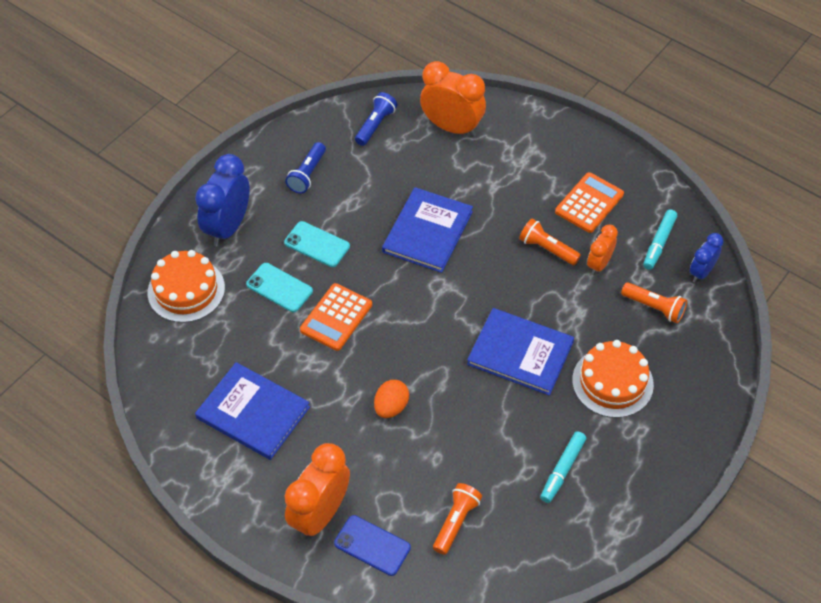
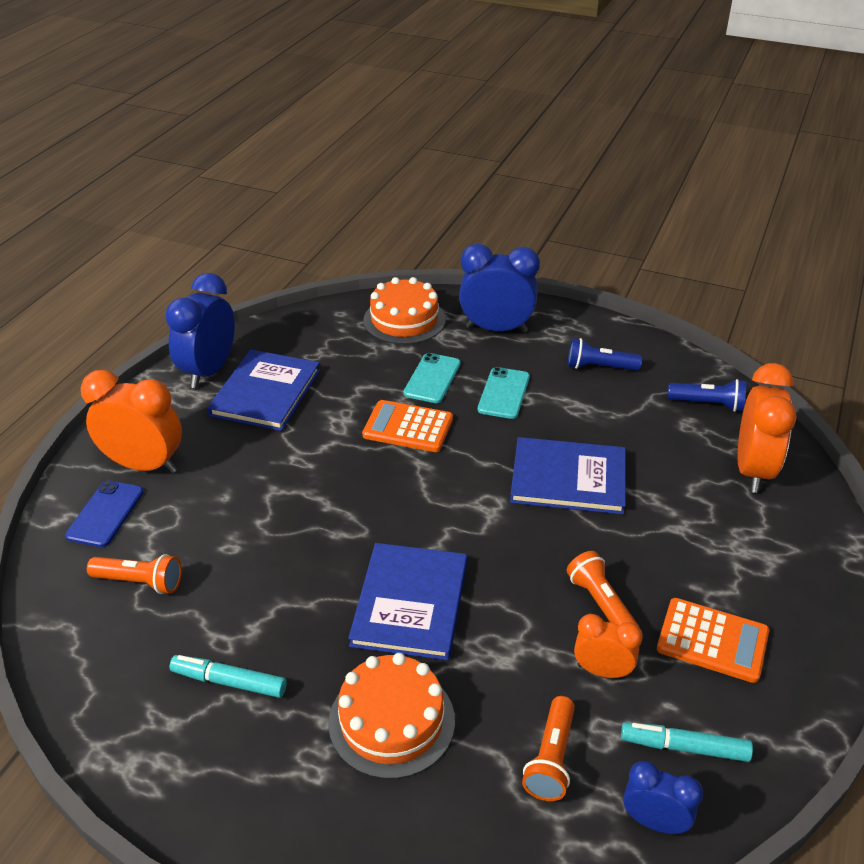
camera: 75 degrees right, 15 degrees down
(203, 454) = (209, 371): none -> blue clock
(391, 407) = (295, 494): orange egg -> none
(547, 249) = (600, 604): orange flashlight -> orange flashlight turned 45 degrees counterclockwise

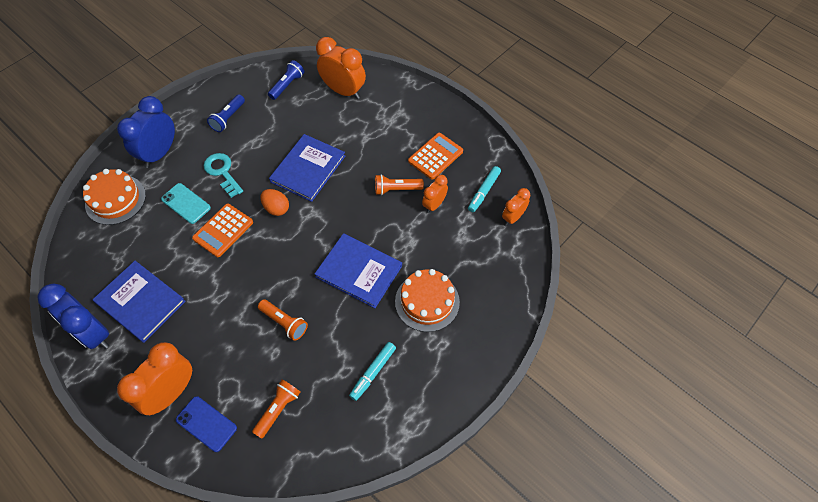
camera: 70 degrees left, 20 degrees up
(475, 468) = (276, 208): none -> orange egg
(503, 393) = (222, 172): turquoise phone -> turquoise key
(551, 759) = (471, 243): orange flashlight -> orange flashlight (284, 323)
(654, 822) = (513, 217): blue clock -> orange clock

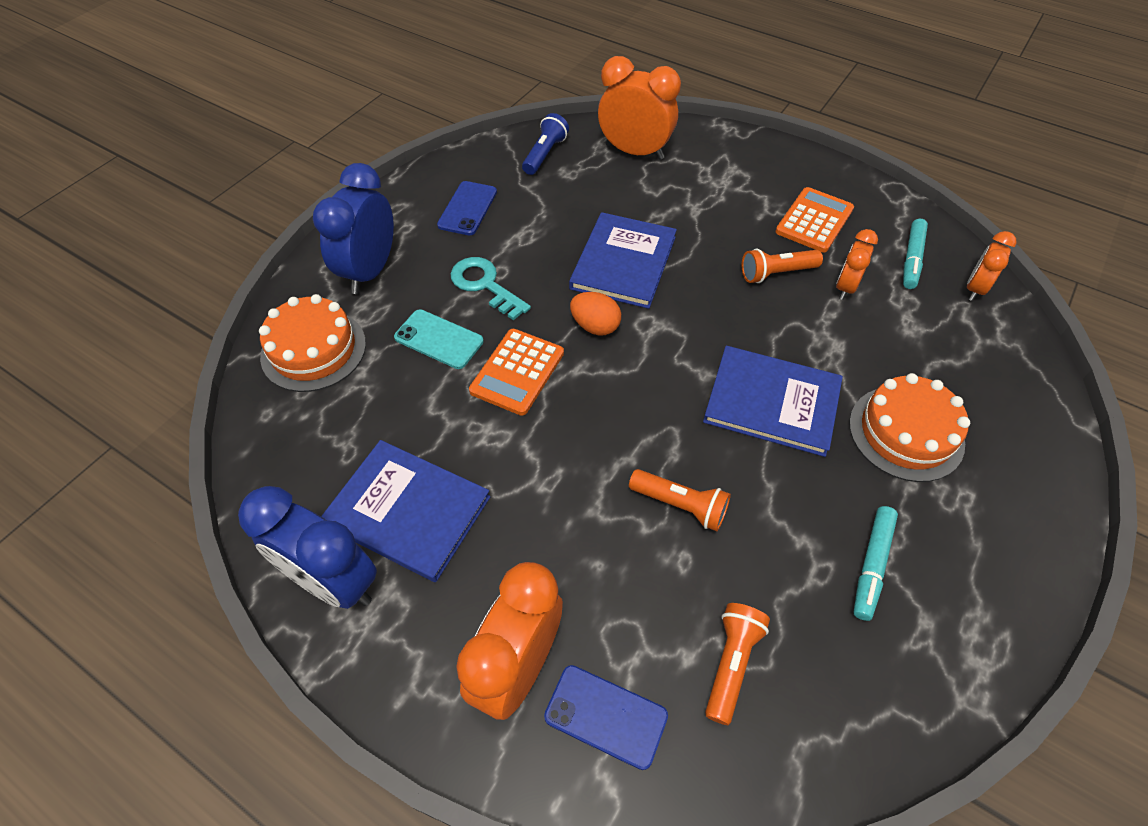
camera: 10 degrees left, 5 degrees down
(228, 118) = (467, 208): blue flashlight -> blue phone

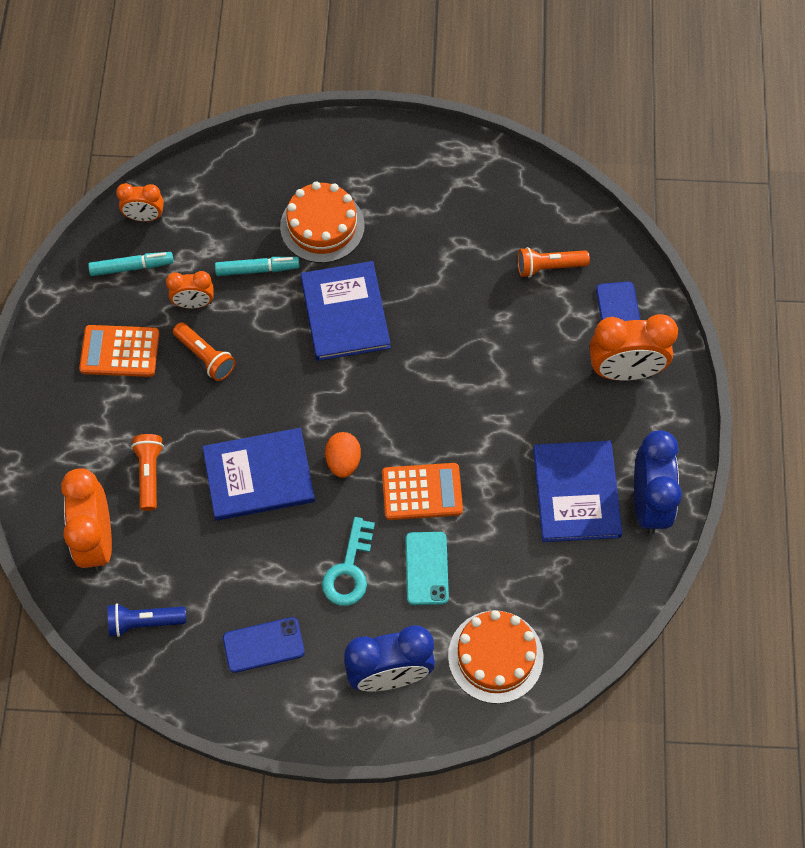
camera: 120 degrees left, 10 degrees up
(680, 505) = (465, 334): orange flashlight -> orange flashlight (149, 474)
(871, 565) = (439, 218): turquoise marker -> turquoise marker (257, 269)

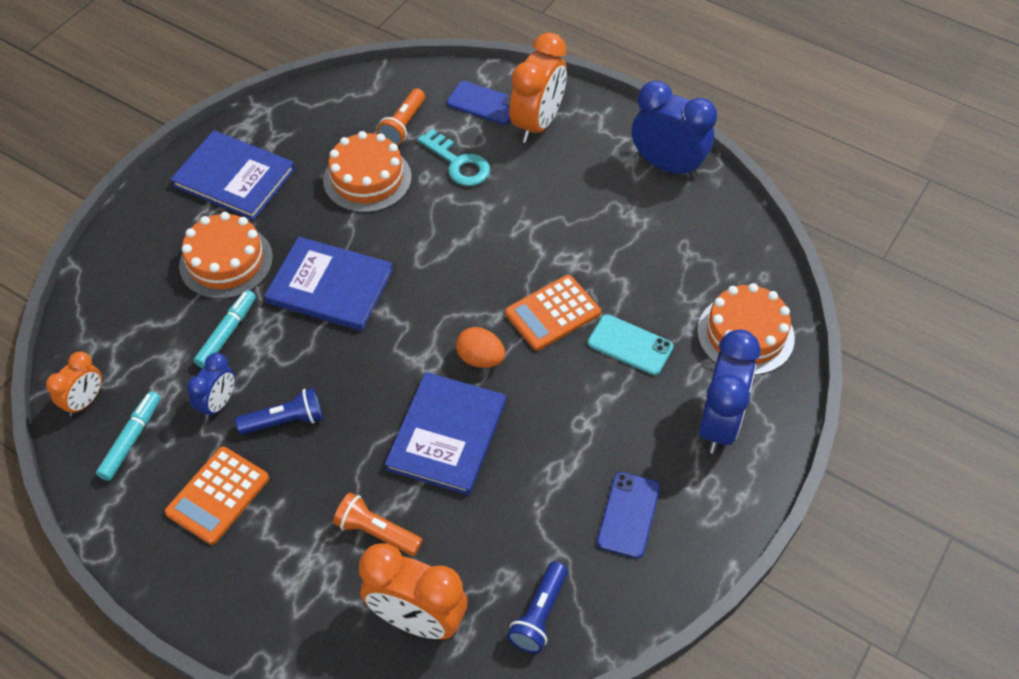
camera: 60 degrees left, 10 degrees down
(194, 303) = (218, 403): orange clock -> blue clock
(205, 357) = (285, 421): orange flashlight -> blue flashlight
(349, 570) = (594, 406): turquoise key -> turquoise key (458, 163)
(422, 492) = (552, 313): orange calculator -> orange calculator turned 150 degrees counterclockwise
(471, 274) = (367, 179): none -> orange cake
(576, 492) = (626, 206): blue book -> blue book (234, 177)

